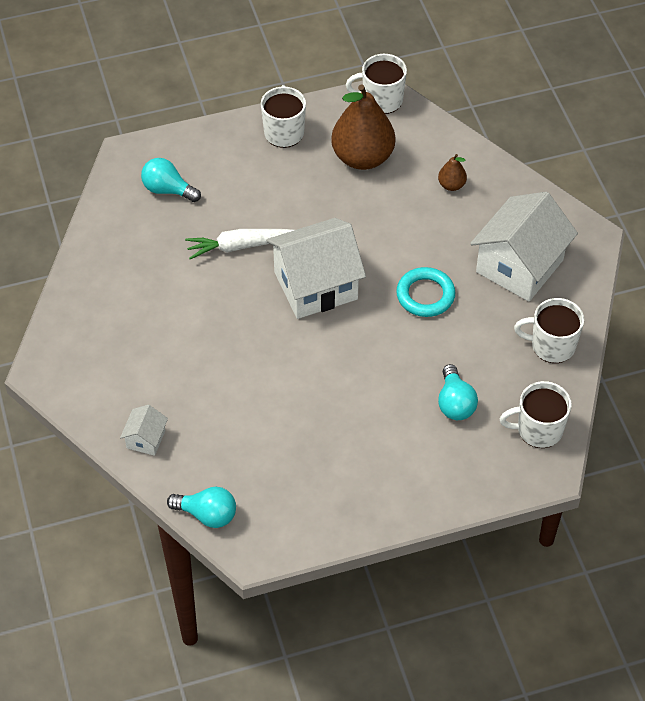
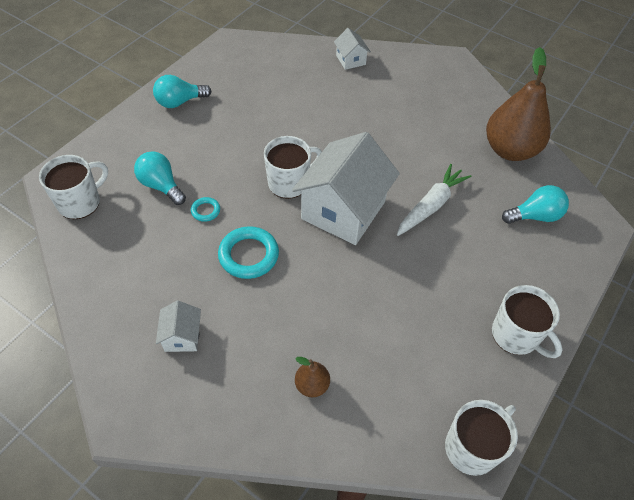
camera: 140 degrees right, 0 degrees up
(207, 514) = (273, 45): turquoise light bulb -> turquoise light bulb (180, 102)
(362, 157) = (421, 358): brown pear -> brown pear (510, 150)
(432, 354) = (205, 211): none -> turquoise ring
(519, 266) = (182, 336): white house -> white house, size x0.45
(552, 345) = (105, 276): white mug -> white mug (289, 183)

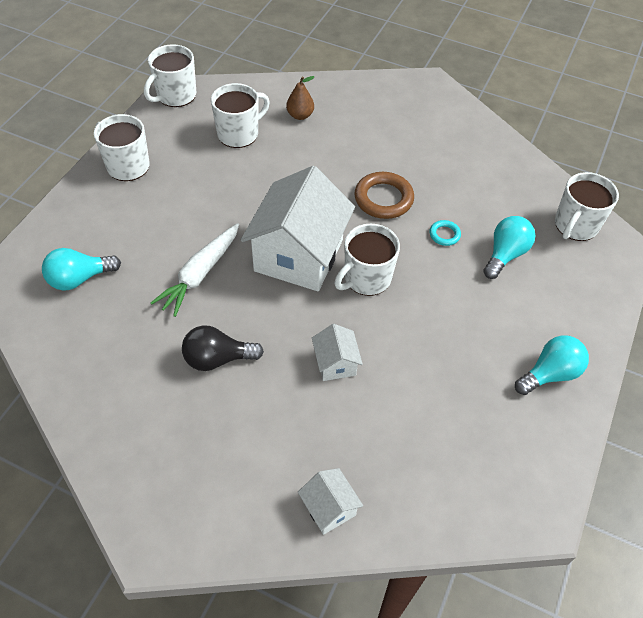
camera: 170 degrees right, 0 degrees up
(161, 186) = (505, 254): turquoise light bulb -> turquoise light bulb turned 90 degrees counterclockwise
(182, 336) = (414, 133): white house -> white house (335, 363)
(248, 255) = (383, 199): turquoise ring -> brown ring
(390, 365) = (239, 134): none -> white mug
(416, 142) = (217, 358): none -> black light bulb
(510, 150) = (89, 366): brown pear -> none

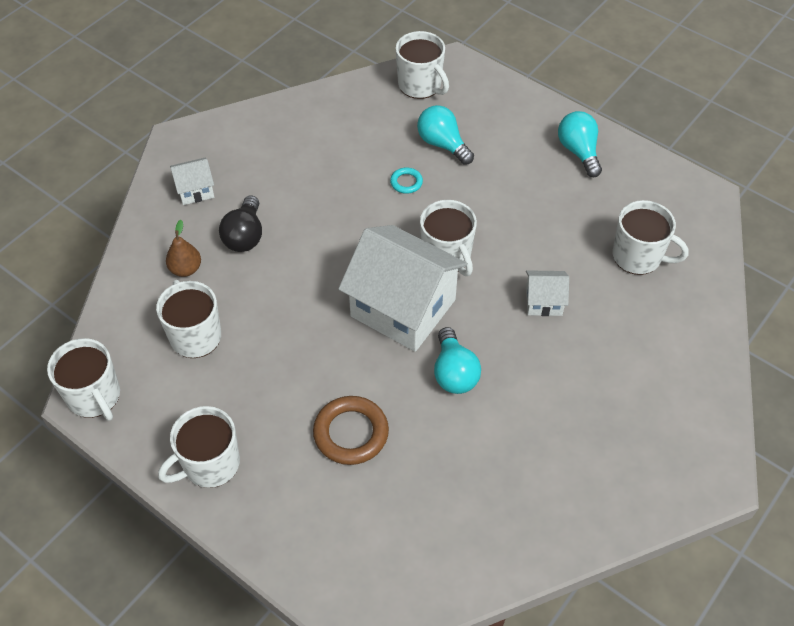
camera: 75 degrees left, 0 degrees up
(79, 278) = (385, 528): turquoise light bulb -> turquoise light bulb (454, 373)
(200, 274) = (408, 403): white carrot -> none
(217, 358) = (522, 400): black light bulb -> black light bulb (245, 236)
(329, 508) = (691, 335): white house -> white house (195, 190)
(383, 199) = (344, 220): brown ring -> brown ring (351, 433)
(421, 446) = (638, 256): none -> white mug

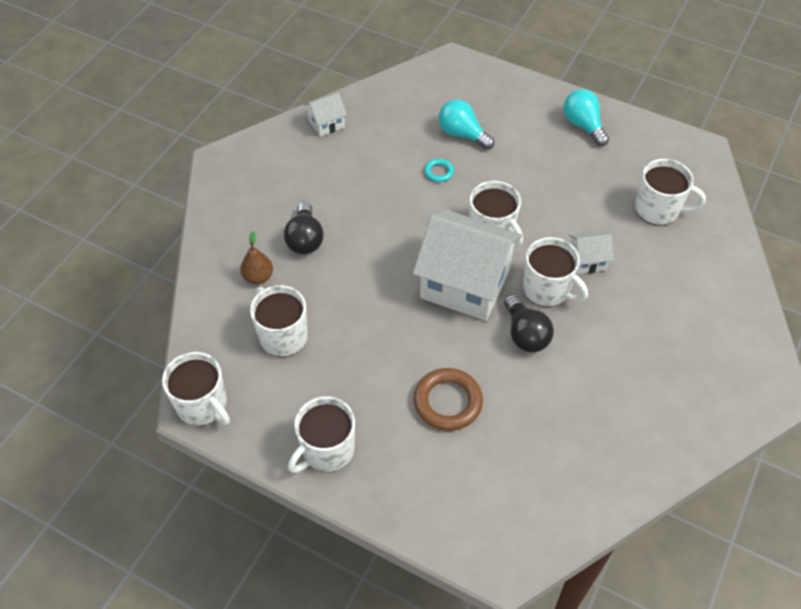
camera: 10 degrees left, 0 degrees up
(195, 190) = (248, 204): white house -> white house (326, 123)
(420, 85) = (429, 84): white mug -> white mug (547, 290)
(454, 373) = (525, 334): turquoise light bulb -> black light bulb

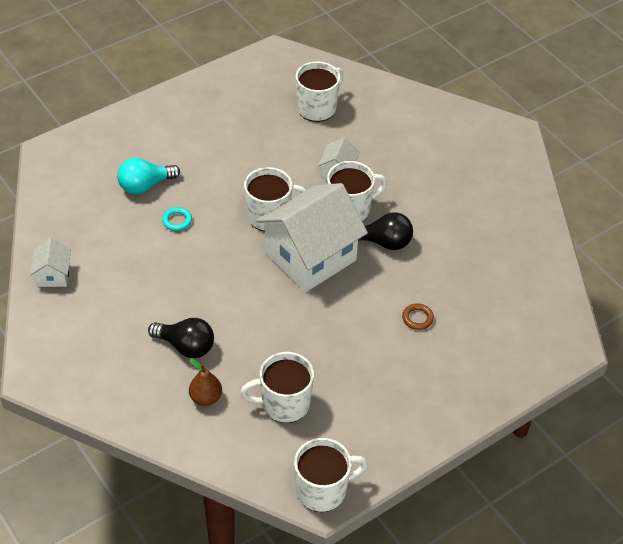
camera: 65 degrees left, 5 degrees down
(327, 450) = (418, 416): white mug -> none
(447, 402) = (417, 318): brown ring -> brown ring, size x0.51
(583, 125) = (197, 106): turquoise light bulb -> none

